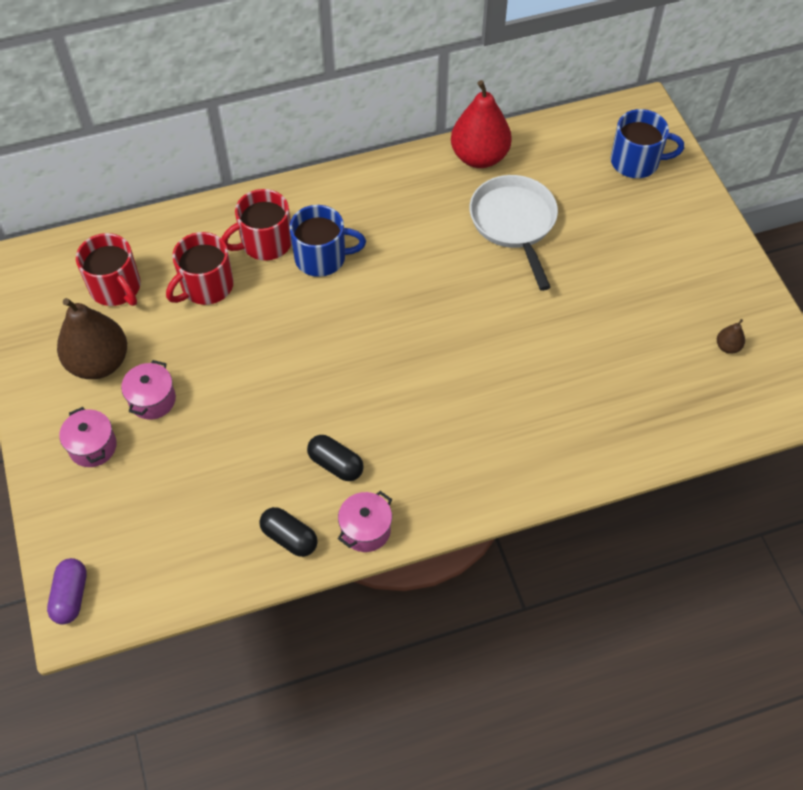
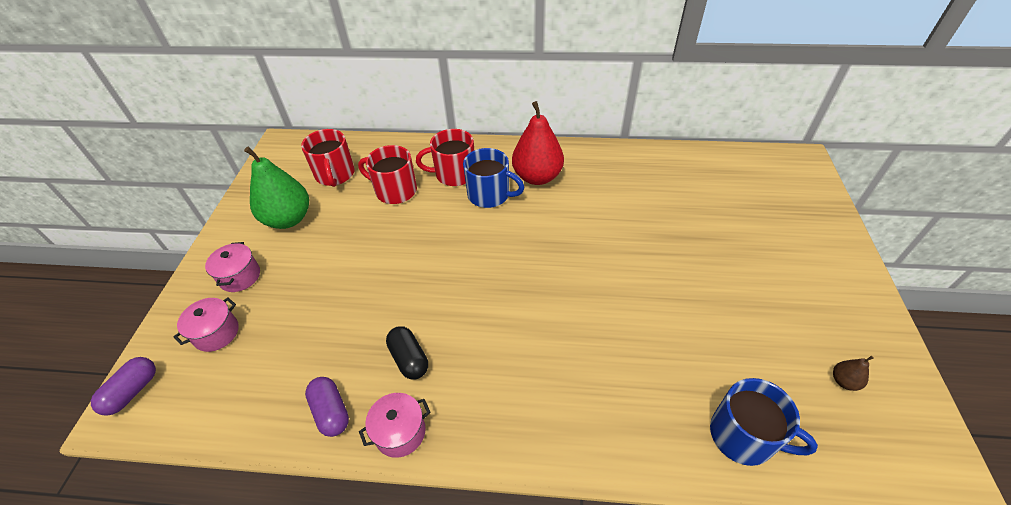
camera: 25 degrees right, 10 degrees down
(99, 362) = (288, 219): brown pear -> green pear
(152, 400) = (304, 257): pink pot -> pink pot (216, 333)
(206, 286) = (395, 190): red mug -> red mug turned 45 degrees clockwise
(289, 537) = (331, 412): black capsule -> purple capsule
(479, 157) = (647, 159): red pear -> red pear (537, 177)
(514, 223) = (658, 212): white pan -> none
(636, 162) = (785, 195): blue mug -> blue mug (743, 436)

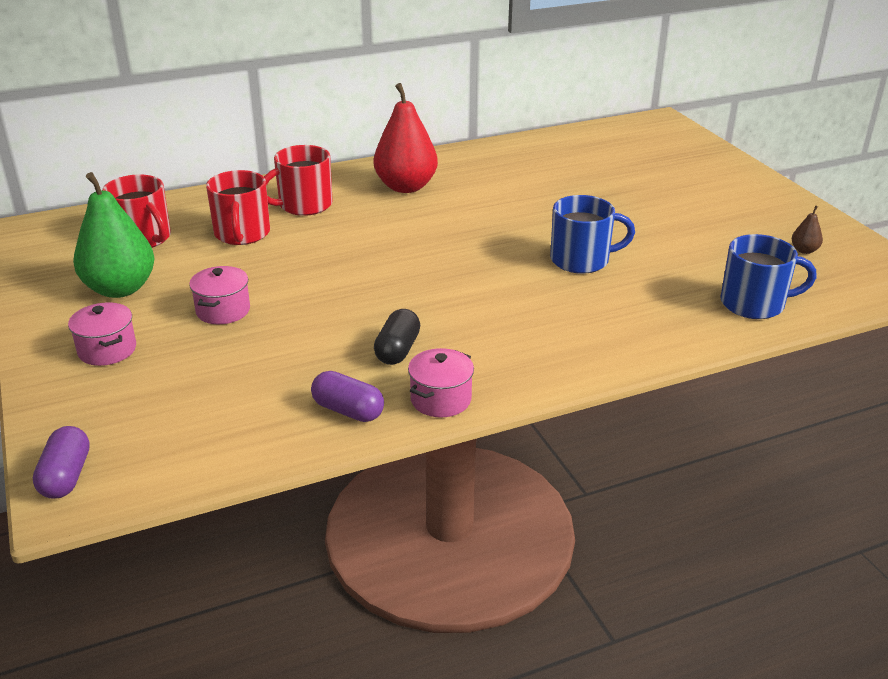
camera: 30 degrees left, 15 degrees down
(216, 333) = (130, 400): pink pot -> pink pot (223, 310)
(395, 190) = (242, 234): red mug -> red mug turned 90 degrees counterclockwise
(409, 359) = (397, 350): black capsule -> black capsule turned 75 degrees clockwise
(489, 195) = (364, 212): blue mug -> blue mug (581, 260)

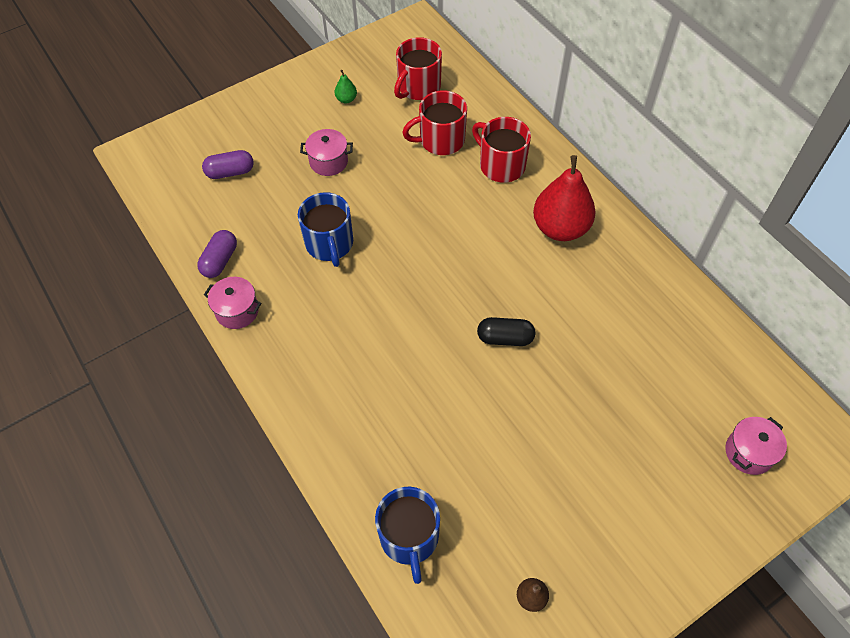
camera: 80 degrees right, 25 degrees up
(66, 476) = (150, 146): purple capsule -> purple capsule (230, 172)
(107, 350) = (272, 119): pink pot -> pink pot (749, 452)
(120, 289) = (346, 99): green pear -> green pear, size x0.41
(397, 350) = (294, 274): black capsule -> black capsule (505, 338)
(581, 260) = (457, 385): blue mug -> blue mug (329, 244)

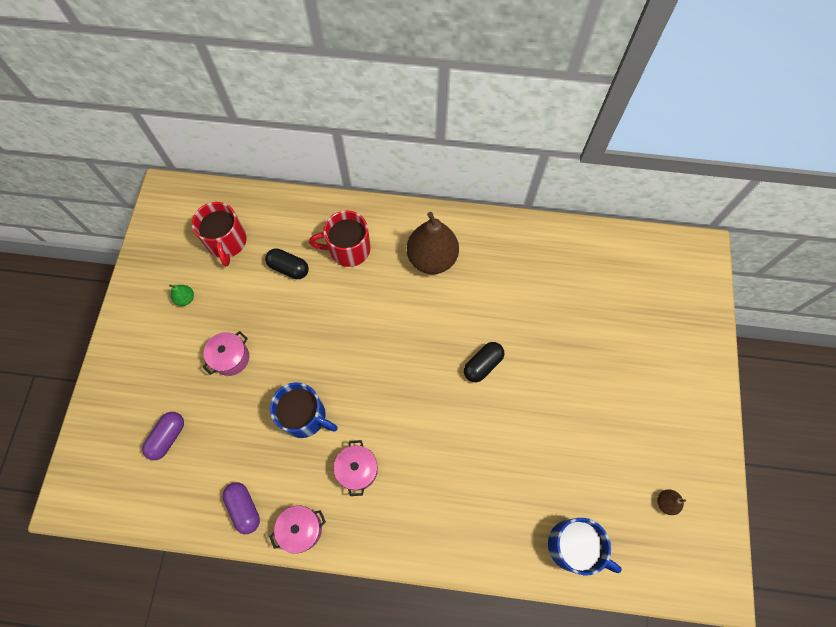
camera: 50 degrees left, 10 degrees up
(440, 140) = (289, 268): red mug -> black capsule
(560, 228) = (432, 258): red pear -> brown pear
(749, 452) = (669, 298): pink pot -> pink pot (358, 470)

